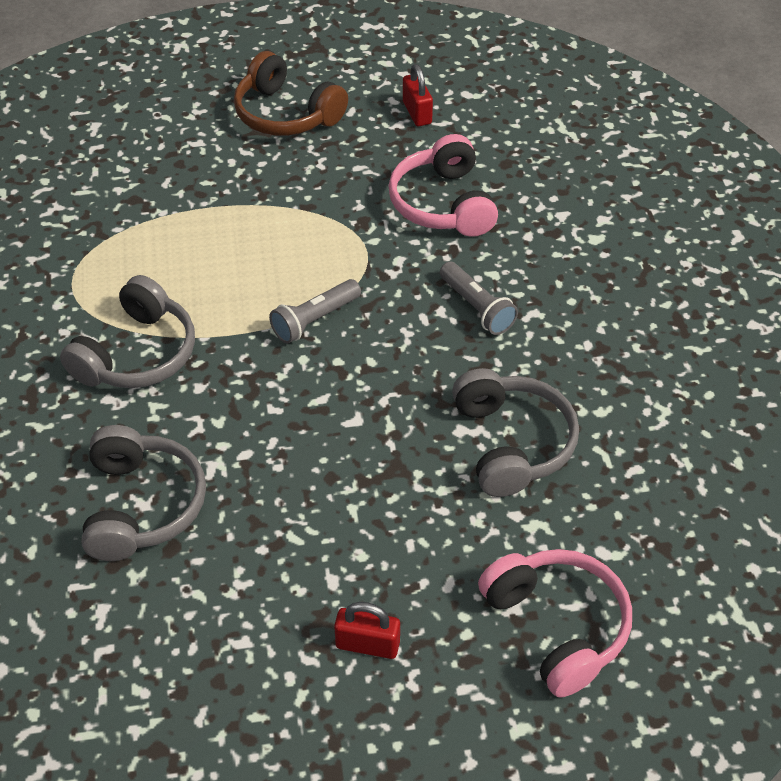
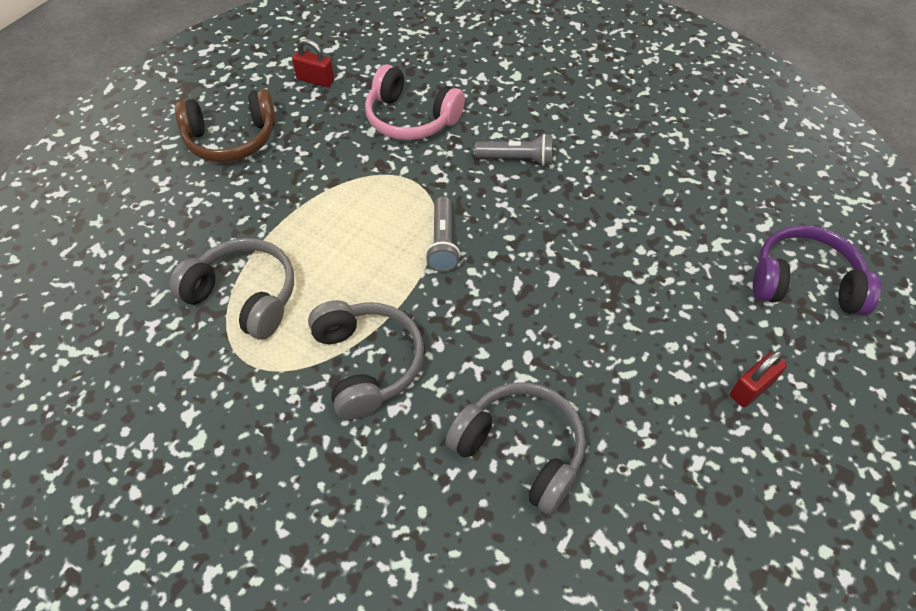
camera: 50 degrees left, 5 degrees up
(512, 443) = (644, 213): grey headphones -> grey headphones (245, 296)
(557, 626) = (804, 283): pink headphones -> purple headphones

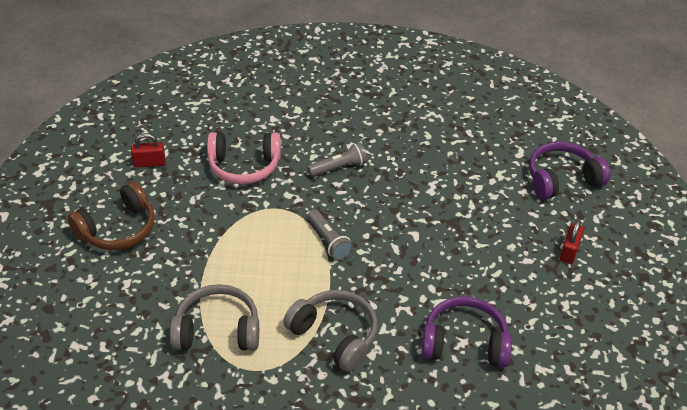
camera: 30 degrees left, 10 degrees down
(520, 450) = (464, 342): grey headphones -> purple headphones

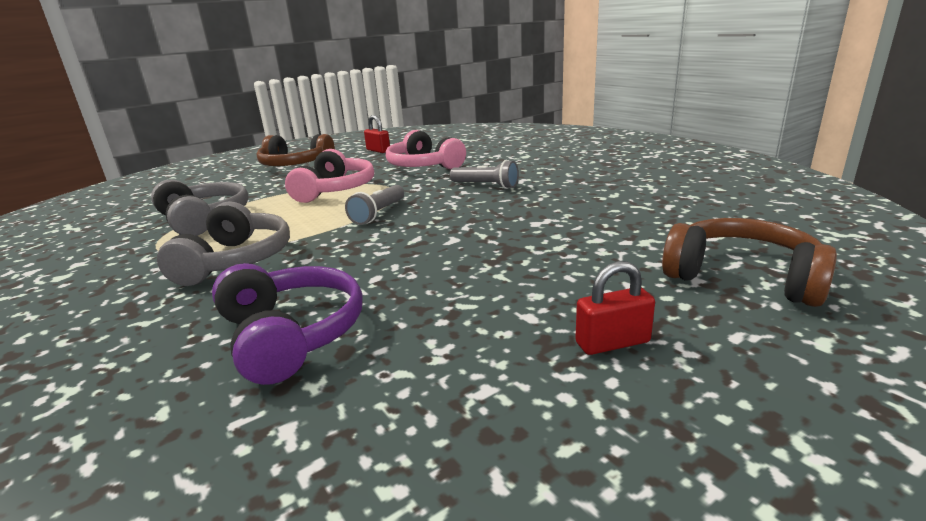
camera: 55 degrees right, 20 degrees down
(240, 237) = (335, 190): none -> pink headphones
(562, 179) = (742, 277): purple headphones -> brown headphones

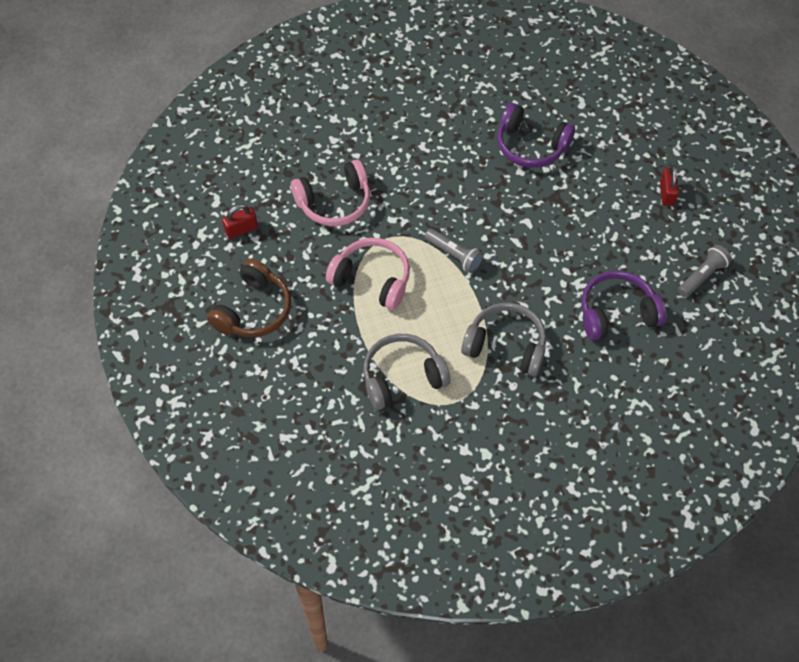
camera: 75 degrees left, 35 degrees up
(486, 185) = (424, 174): grey flashlight -> grey flashlight (702, 276)
(586, 221) = (531, 146): none -> purple headphones
(742, 277) = (630, 119): brown headphones -> none

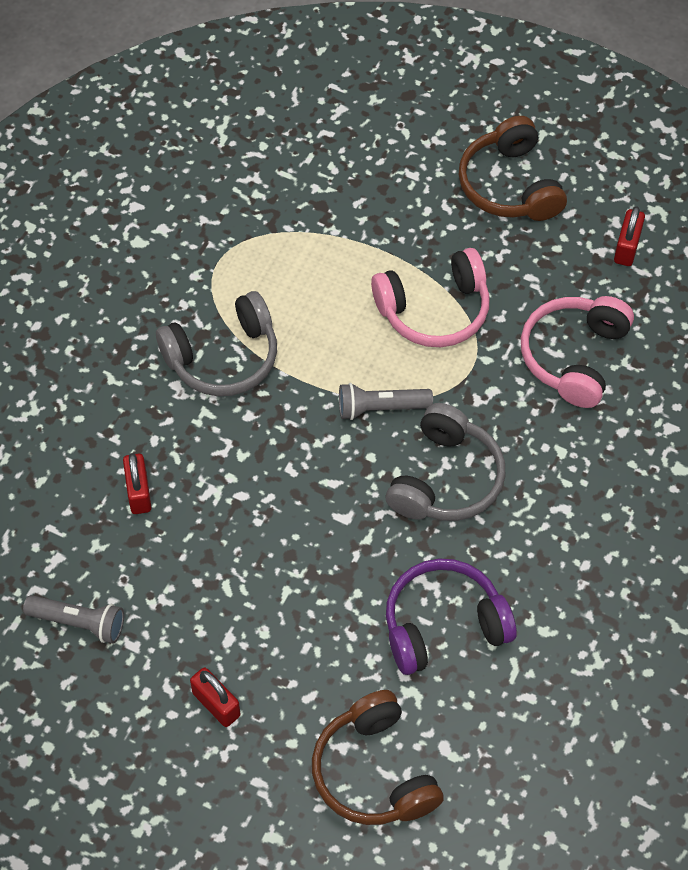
camera: 135 degrees right, 0 degrees up
(402, 377) = (293, 243): grey headphones -> grey headphones (446, 479)
(617, 313) = (139, 492): purple headphones -> red padlock
(621, 118) = (374, 772): none -> brown headphones
(702, 276) = (79, 623): grey flashlight -> grey flashlight turned 75 degrees counterclockwise

